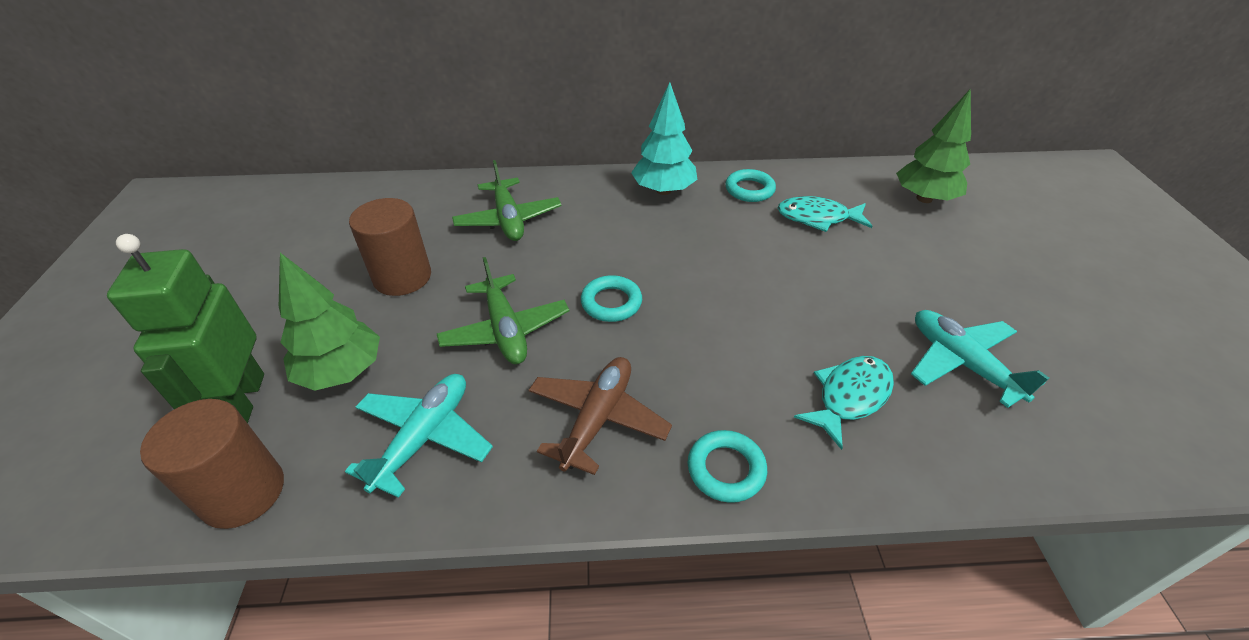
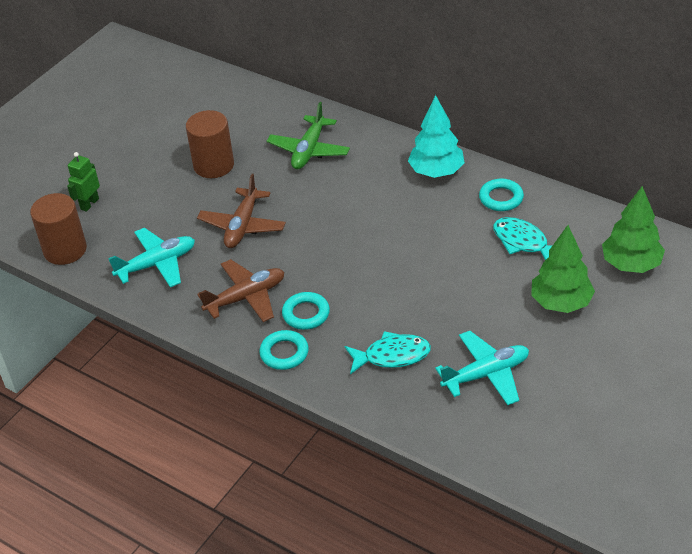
camera: 40 degrees right, 0 degrees up
(242, 400) = (89, 204): green robot -> green robot, size x0.54
(341, 372) = (143, 210): green tree -> green tree (561, 303)
(505, 330) = (242, 226): green plane -> brown plane
(611, 303) = (317, 237): turquoise ring -> turquoise ring (306, 314)
(961, 363) = (486, 374): turquoise plane -> turquoise plane turned 60 degrees clockwise

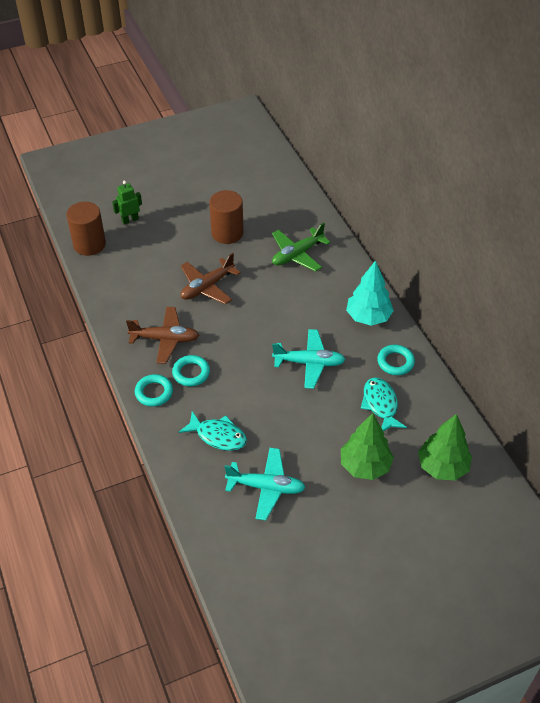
camera: 30 degrees right, 5 degrees up
(157, 264) = (133, 285): turquoise plane -> turquoise plane (309, 363)

